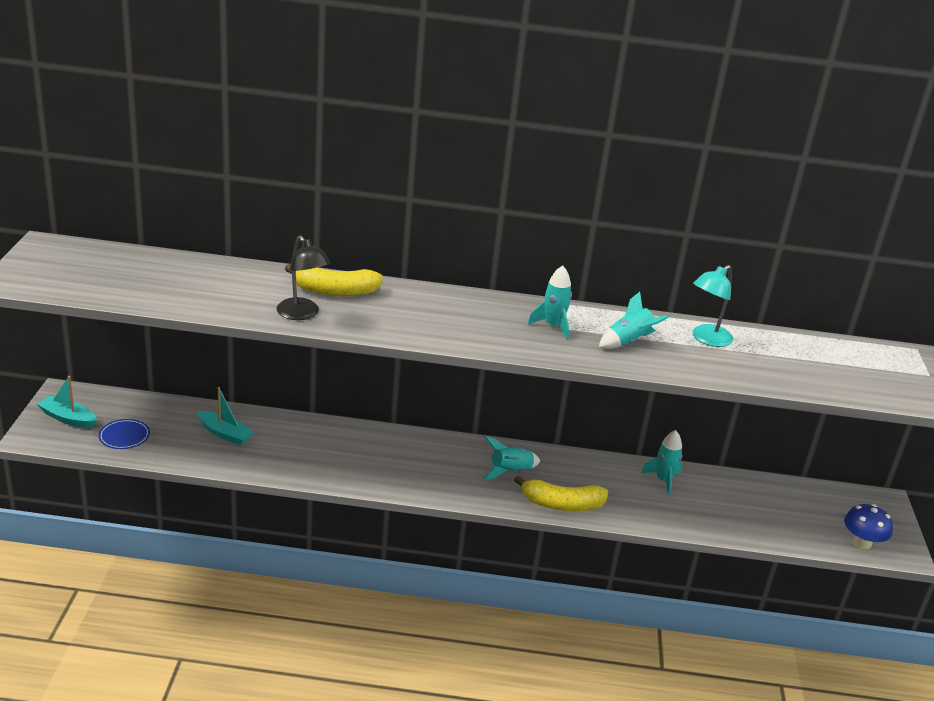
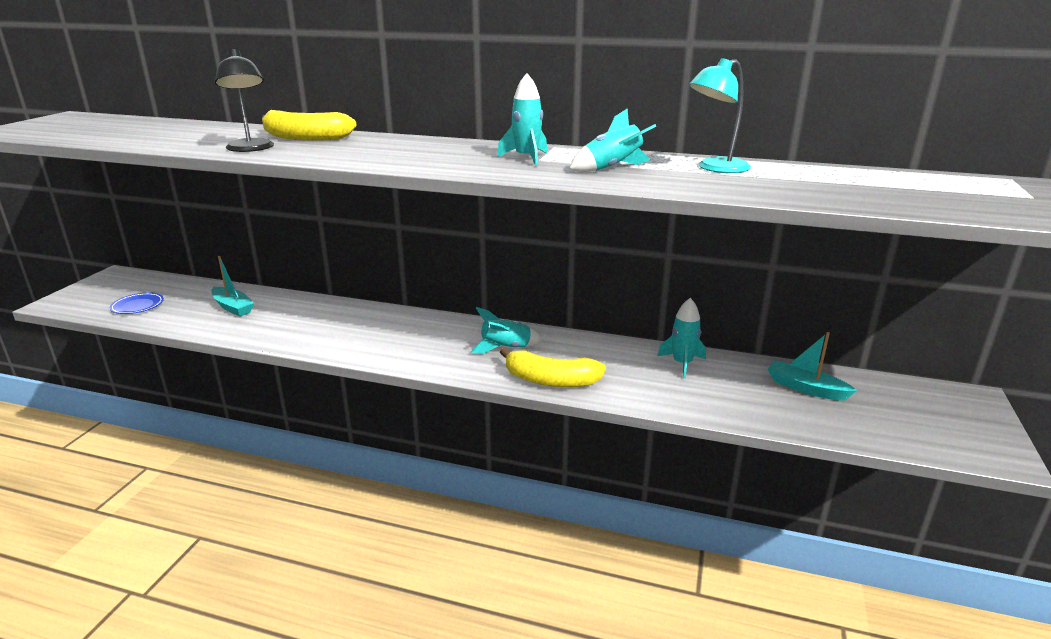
camera: 15 degrees right, 5 degrees down
(68, 418) = (101, 291): turquoise boat -> turquoise boat (805, 388)
(861, 543) = (938, 441): blue mushroom -> none

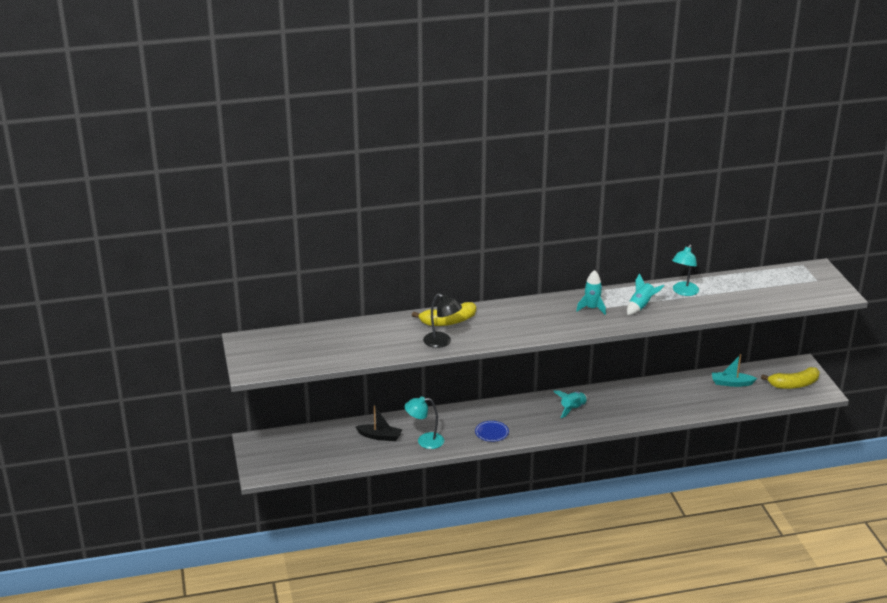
camera: 30 degrees left, 5 degrees up
(137, 306) = (317, 456): blue plate -> blue plate (491, 433)
(233, 307) = (380, 436): turquoise boat -> black boat
(269, 326) = (424, 441): none -> turquoise lamp
(550, 380) = (615, 420): yellow banana -> yellow banana (793, 384)
(682, 364) = (667, 388): turquoise rocket -> none

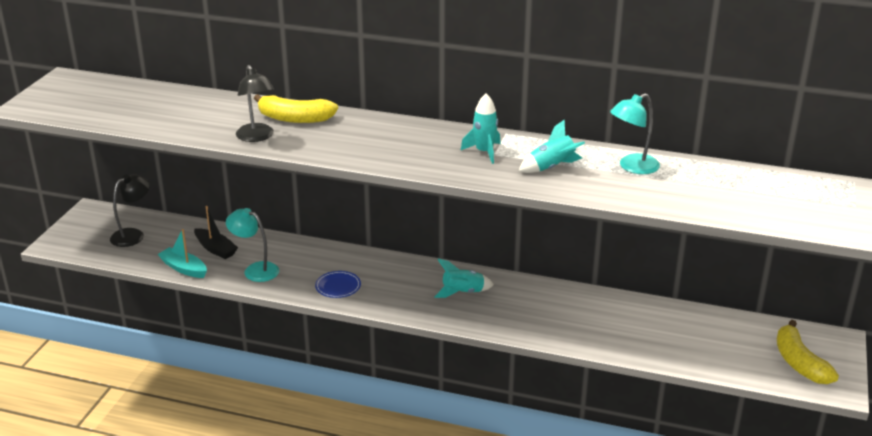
camera: 30 degrees right, 0 degrees up
(308, 447) = (133, 235): none -> black lamp
(731, 383) = (707, 331): turquoise boat -> turquoise boat (184, 268)
(793, 384) = (799, 363): yellow banana -> yellow banana turned 60 degrees clockwise

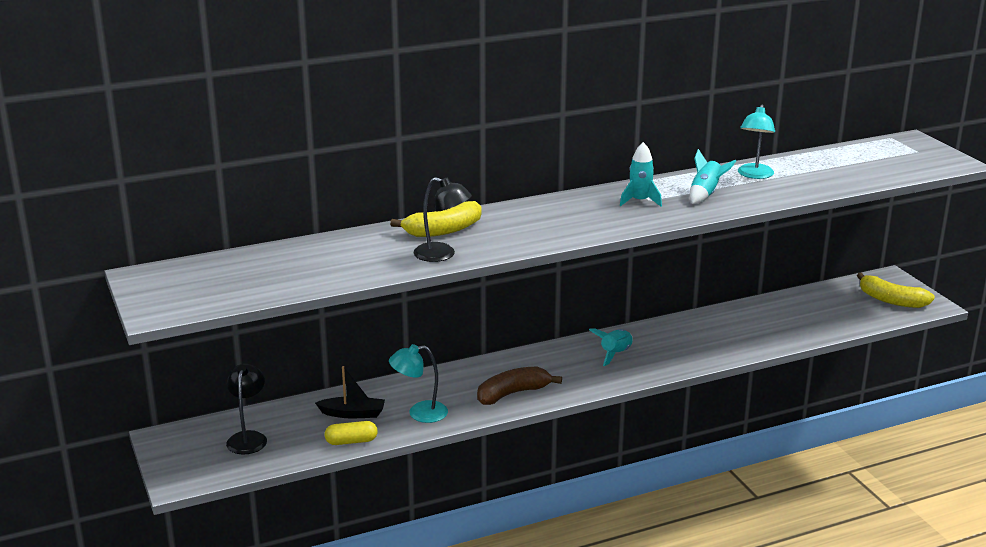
camera: 40 degrees left, 5 degrees down
(184, 268) = (351, 441): turquoise boat -> yellow capsule
(338, 286) = (512, 393): blue plate -> brown banana

